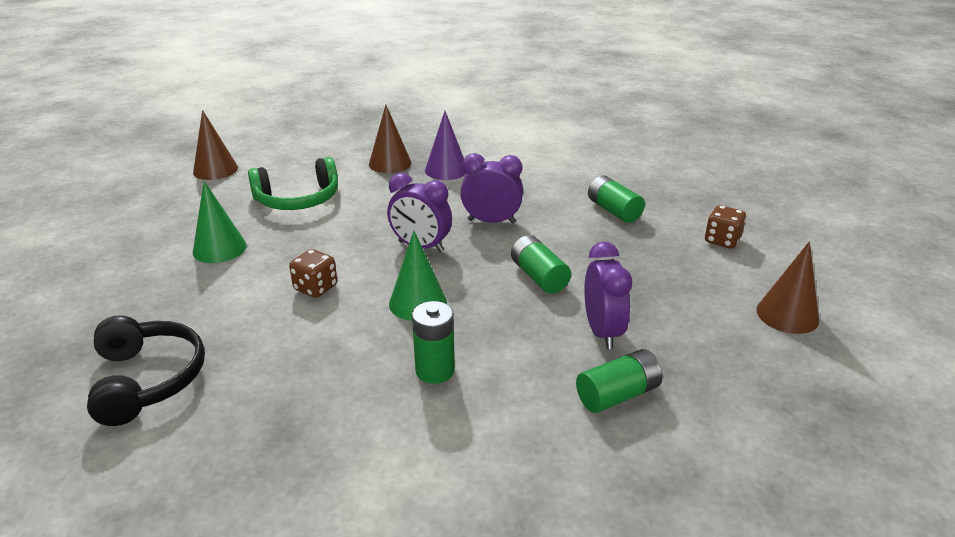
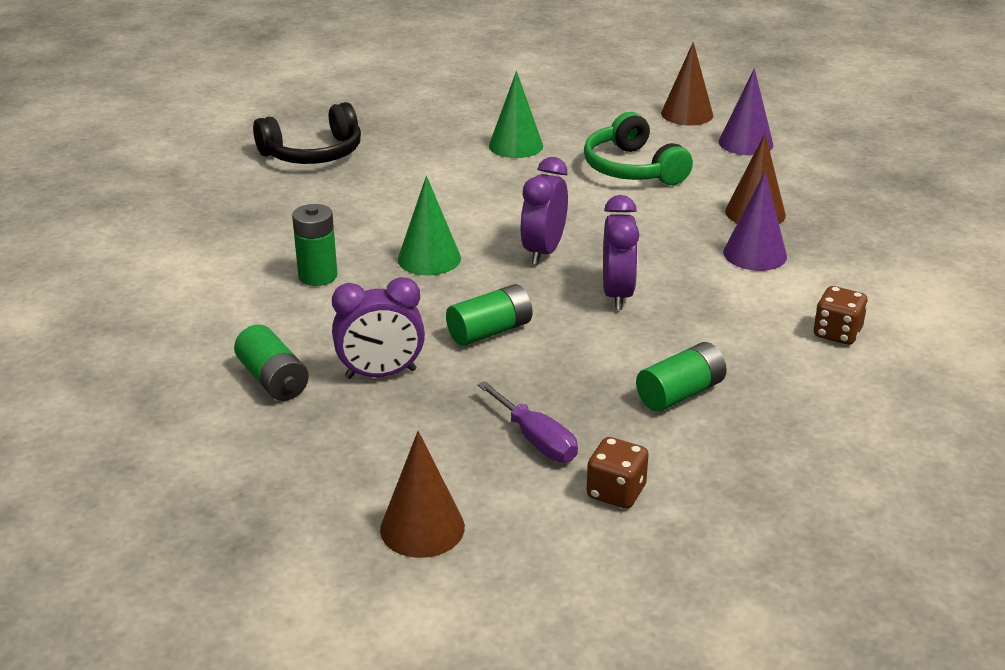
camera: 85 degrees right, 0 degrees up
(282, 154) = (745, 143): none -> purple cone
(315, 288) = (451, 202): brown dice -> brown dice (837, 333)
(675, 265) = (536, 440): none -> purple screwdriver

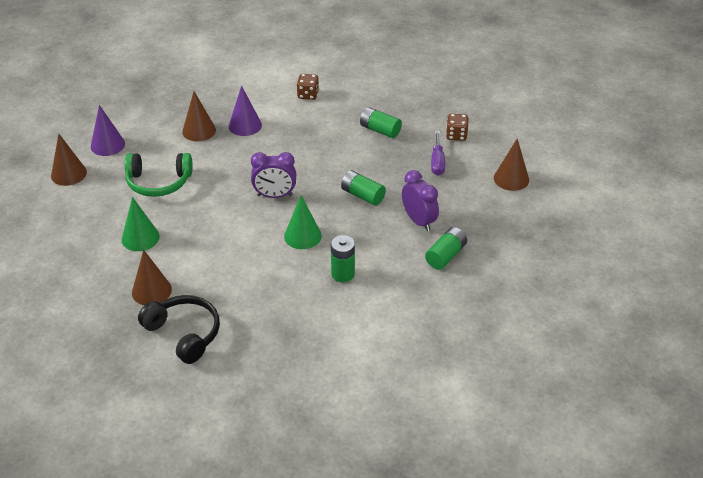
camera: 110 degrees left, 10 degrees up
(407, 143) = (151, 291): none -> brown cone
(536, 440) = (437, 162): purple screwdriver -> purple screwdriver turned 150 degrees clockwise
(617, 294) = (306, 162): purple clock -> none
(632, 169) = (158, 182): green headphones -> green headphones turned 45 degrees clockwise

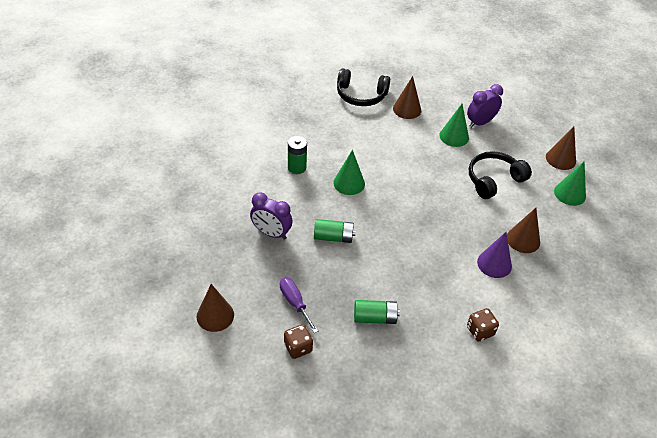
camera: 145 degrees right, 5 degrees up
(107, 145) = (569, 194): purple cone -> green cone
(158, 182) = (493, 180): green headphones -> black headphones
(275, 195) = (400, 207): purple clock -> purple clock (480, 123)
(445, 256) = (231, 212): green battery -> none

